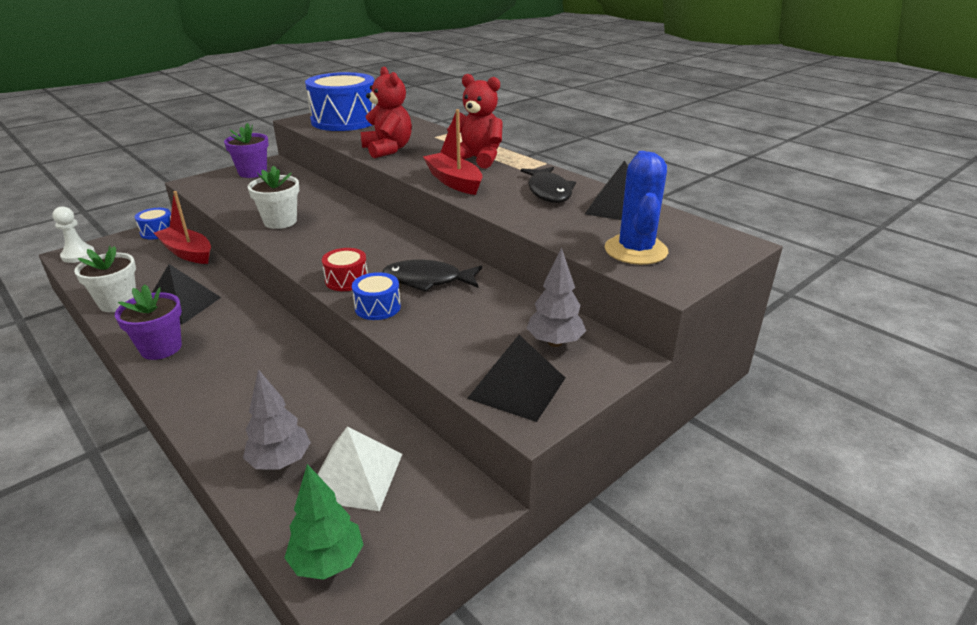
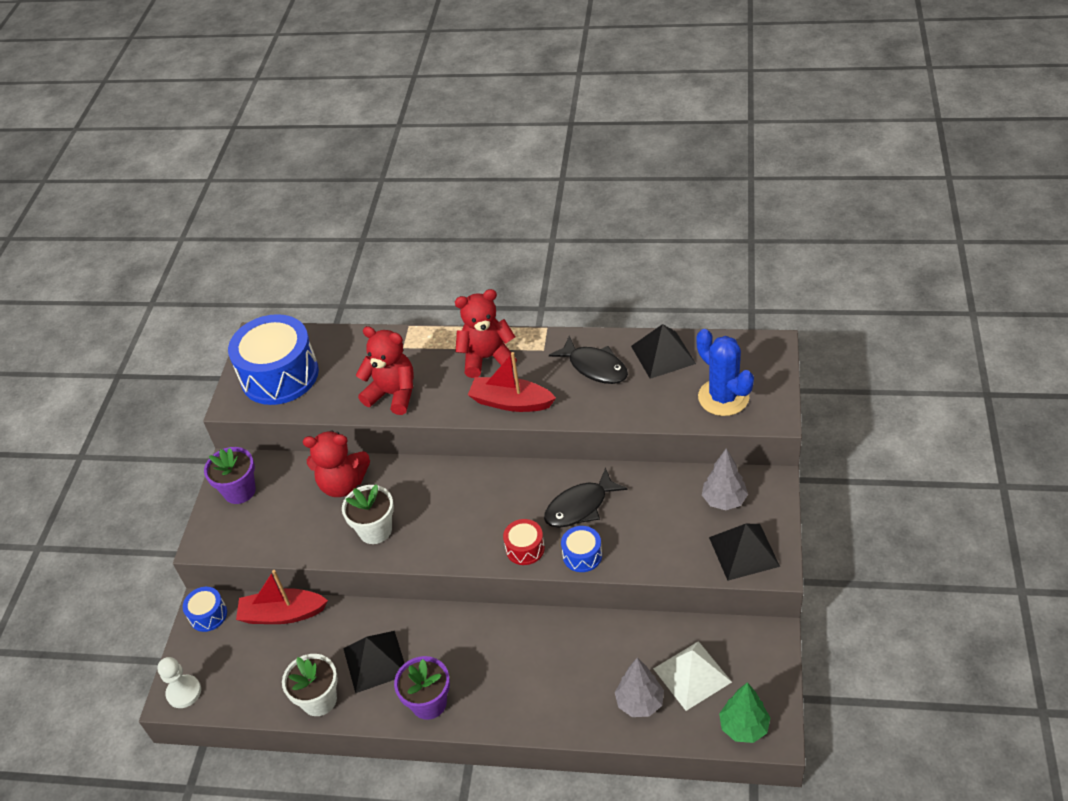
camera: 35 degrees left, 15 degrees up
(306, 195) = (343, 484): none -> red teddy bear

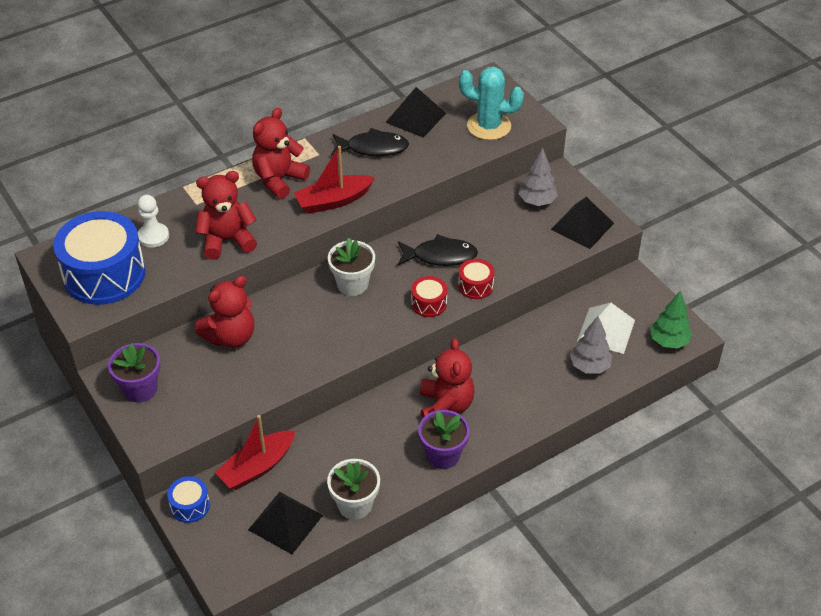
camera: 45 degrees left, 0 degrees up
(184, 692) = (232, 570): white pawn -> white pawn (153, 236)
(375, 530) = (296, 353): white flower pot -> white flower pot (352, 284)
(375, 661) = (371, 454): black pyramid -> black pyramid (285, 522)
(475, 657) = (445, 406): none -> red teddy bear
(580, 507) = (440, 256): black fish -> black fish turned 105 degrees counterclockwise
(582, 555) = (475, 286): blue drum -> red drum
(723, 397) = (489, 126): blue cactus -> turquoise cactus

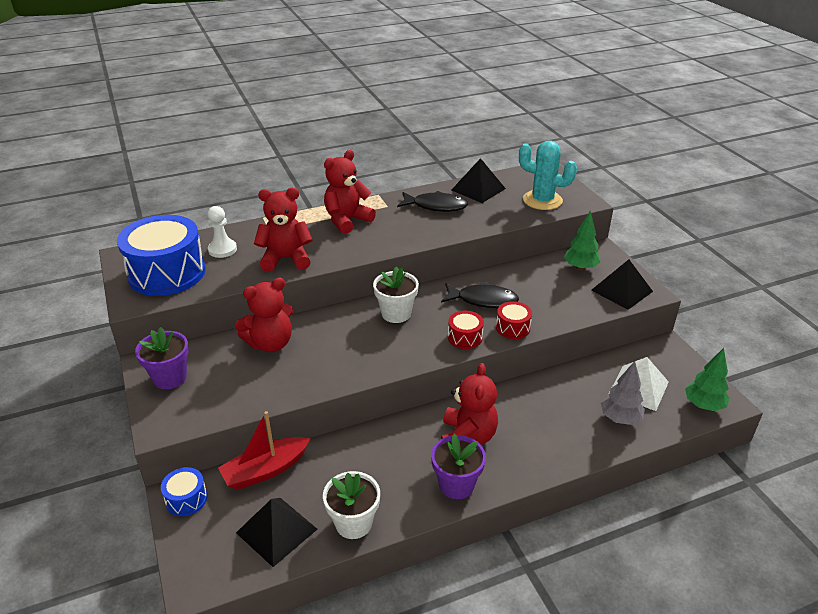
camera: 10 degrees right, 10 degrees down
(333, 201) = (391, 240): red boat -> none
(537, 201) = (580, 267): grey tree -> green tree

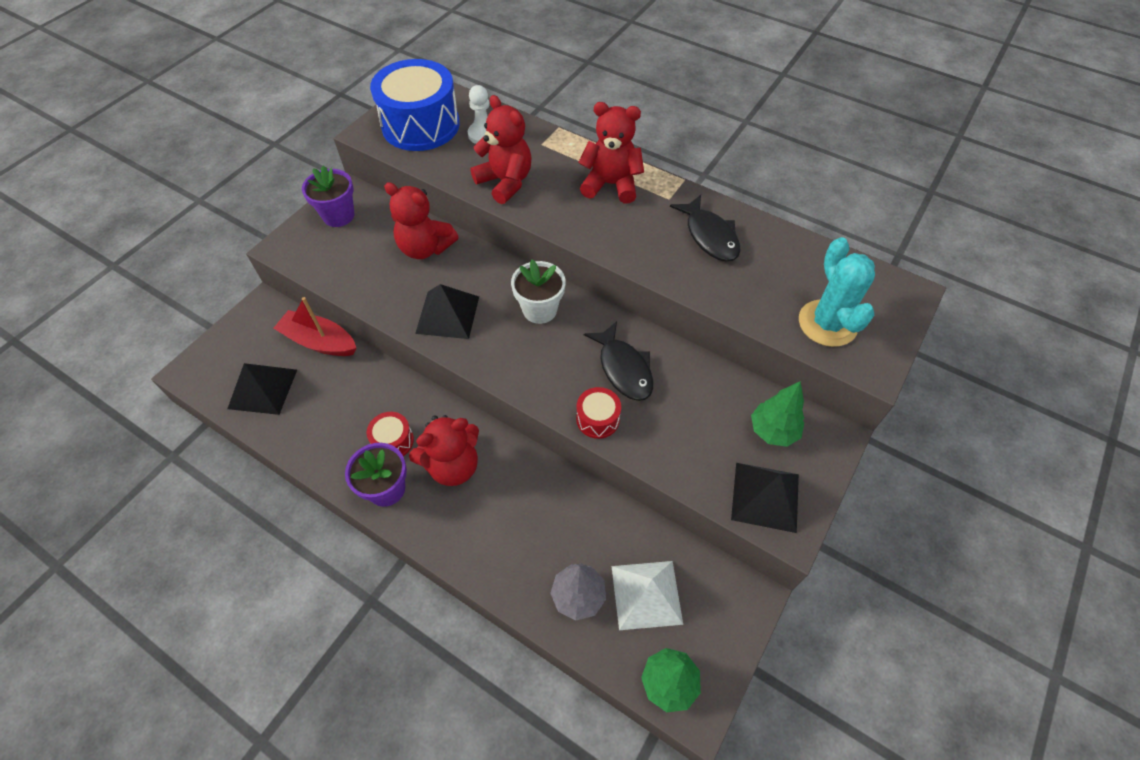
camera: 55 degrees right, 20 degrees up
(186, 499) = (262, 313): blue drum -> none
(353, 523) = (298, 436): white flower pot -> none
(465, 337) = (547, 385): red drum -> red drum (393, 441)
(478, 189) = (786, 252): black pyramid -> black pyramid (447, 314)

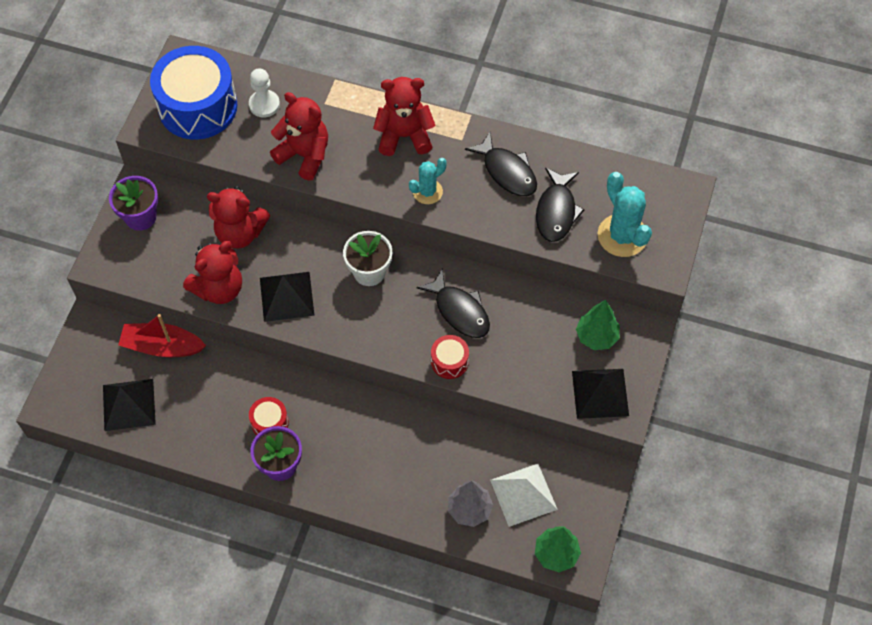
camera: 15 degrees left, 5 degrees up
(453, 465) = (331, 431): red teddy bear -> red teddy bear (219, 288)
(619, 238) = (427, 192): none -> turquoise cactus
(756, 284) = (556, 211): none -> black fish

